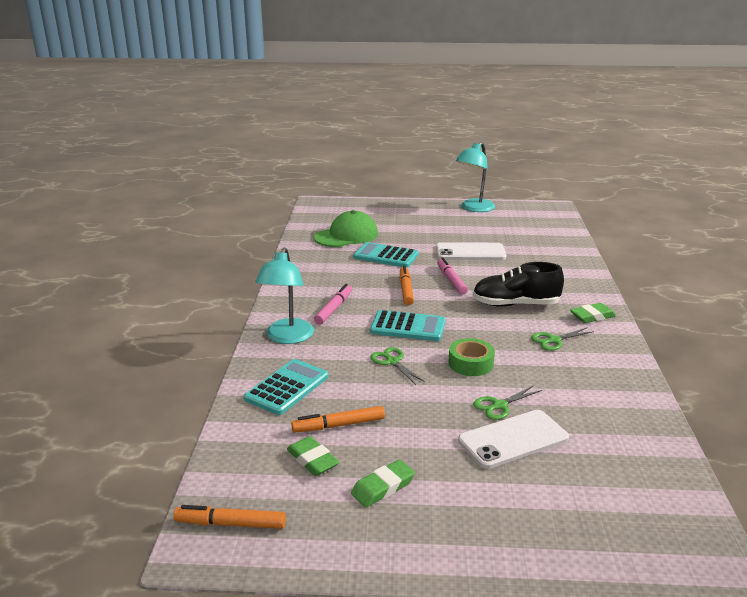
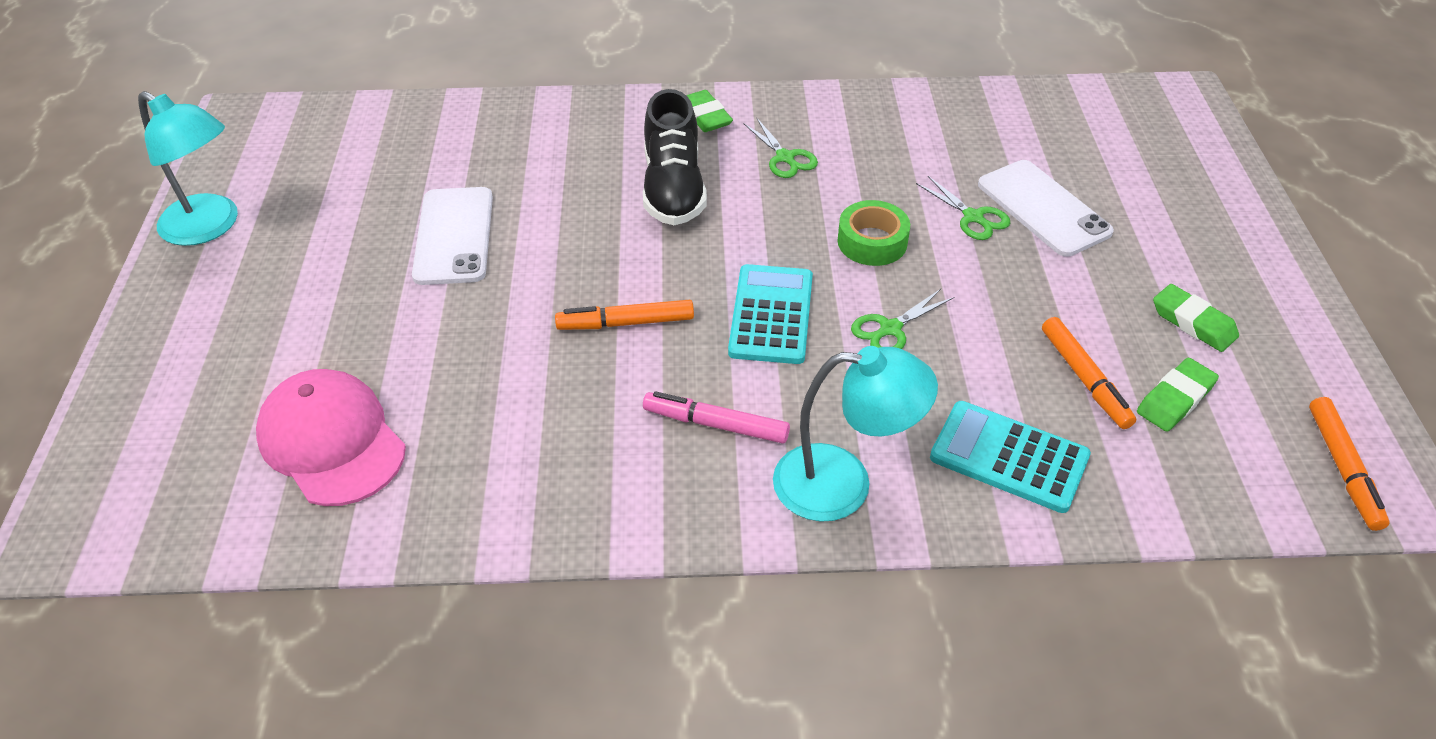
camera: 95 degrees left, 20 degrees up
(346, 236) = (332, 441): green cap -> pink cap
(386, 256) = (462, 361): turquoise calculator -> none
(451, 280) = (583, 262): pink marker -> none

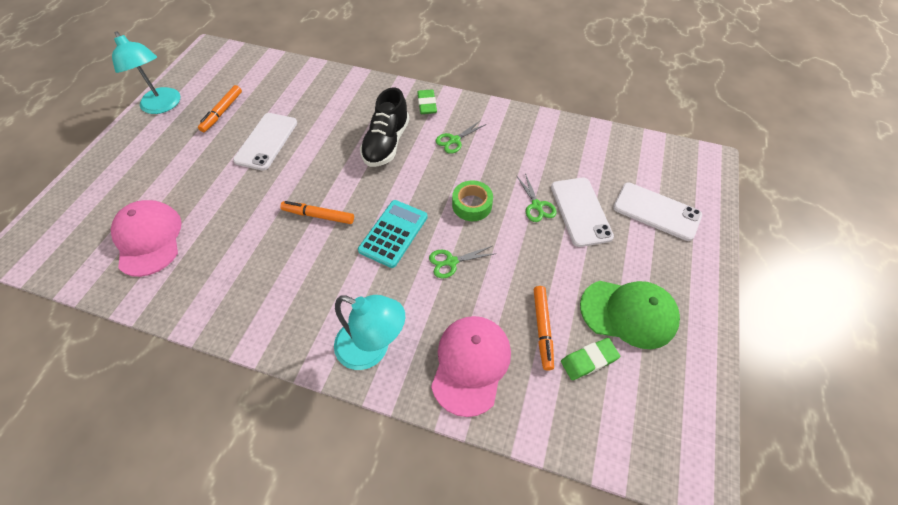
camera: 20 degrees right, 10 degrees up
(716, 424) = (328, 290): pink marker -> none
(785, 157) = (454, 140): green scissors -> green scissors turned 60 degrees clockwise
(1009, 457) = (471, 364): turquoise calculator -> pink cap
(1151, 180) = (656, 211): none -> white phone
(1193, 323) = (628, 313): green eraser -> green cap
(1343, 468) = (668, 444): orange marker -> orange marker (222, 112)

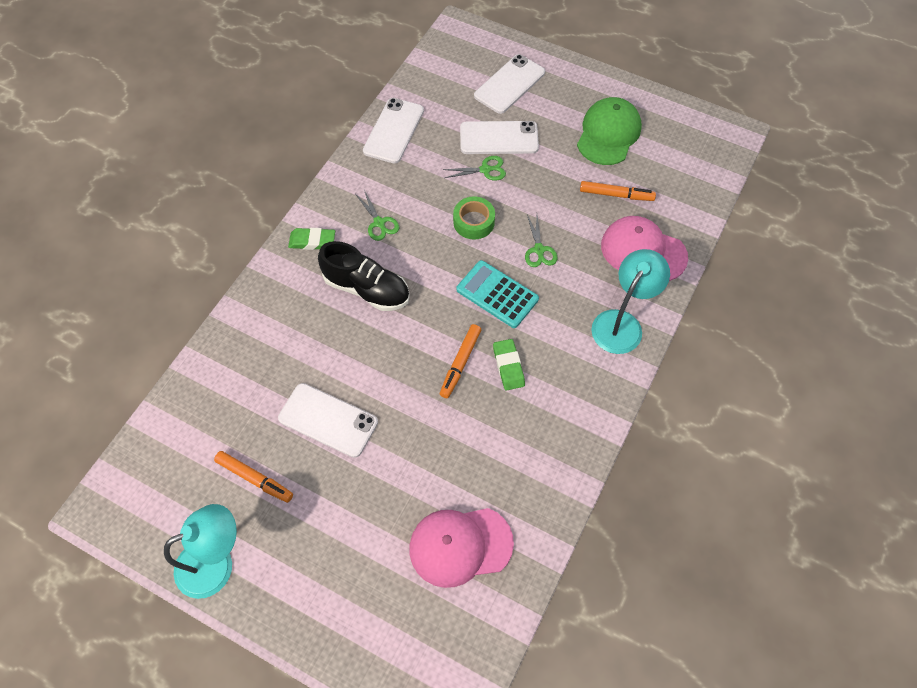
camera: 80 degrees left, 5 degrees up
(558, 133) = (393, 131): none -> white phone
(589, 360) = (646, 171): green eraser -> green eraser (508, 366)

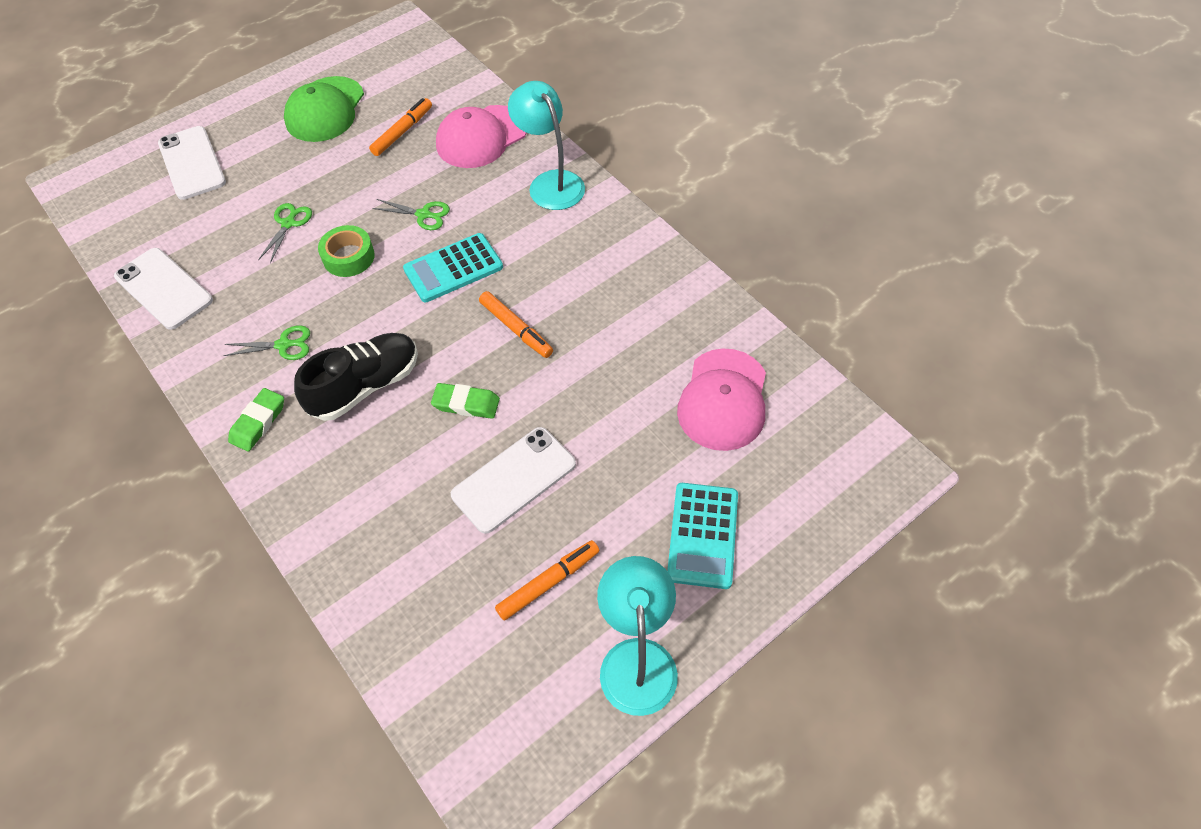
camera: 65 degrees left, 5 degrees down
(329, 574) = (702, 535): none -> turquoise calculator
(499, 138) = (256, 197): white phone -> none
(508, 366) = (544, 289): green eraser -> green eraser (466, 404)
(608, 134) = (325, 110): green cap -> green cap turned 120 degrees counterclockwise

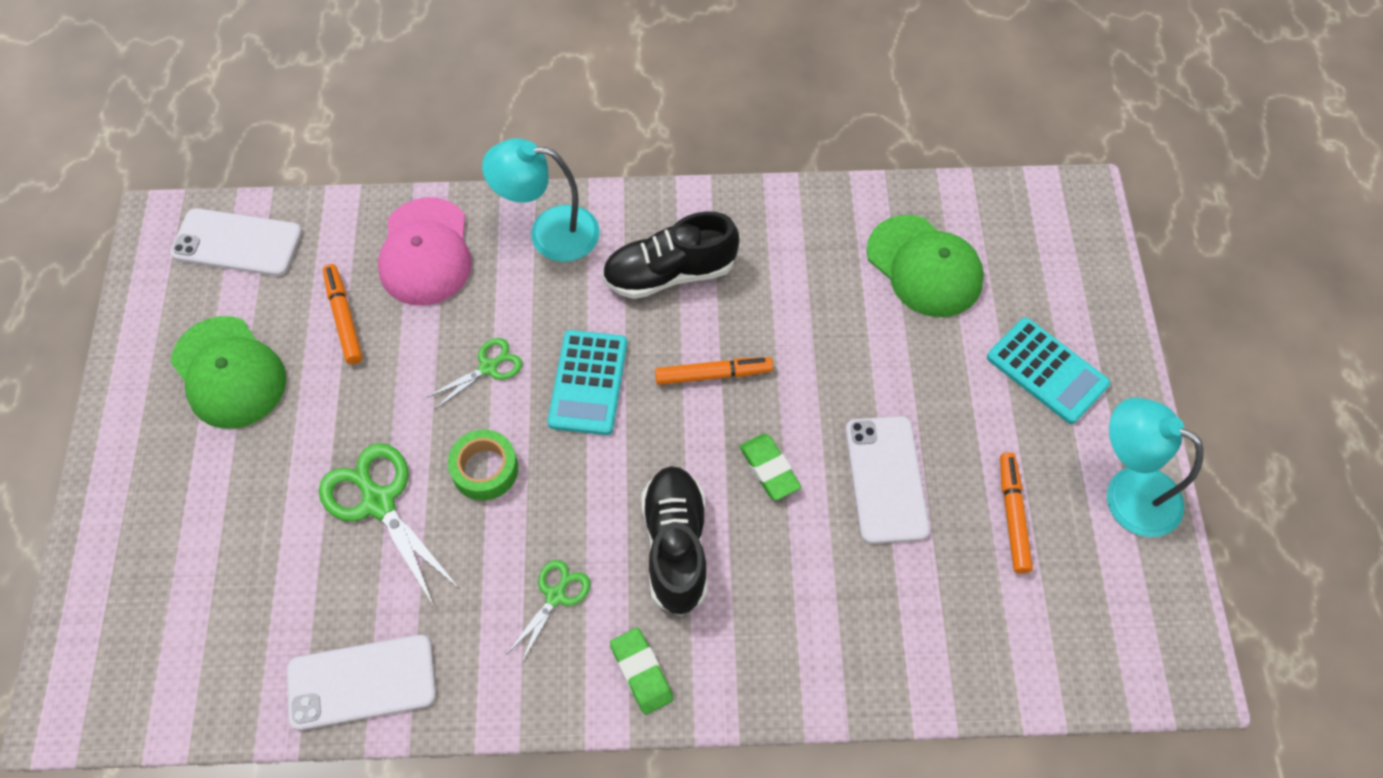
camera: 55 degrees left, 5 degrees up
(192, 163) = (177, 556): white phone -> white phone (237, 243)
(288, 223) = (379, 502): green scissors -> green scissors, size x1.76
(466, 404) = (769, 469): green eraser -> green eraser turned 75 degrees counterclockwise
(576, 259) = (670, 273): none -> black shoe
(723, 400) = (924, 266): pink cap -> green cap

